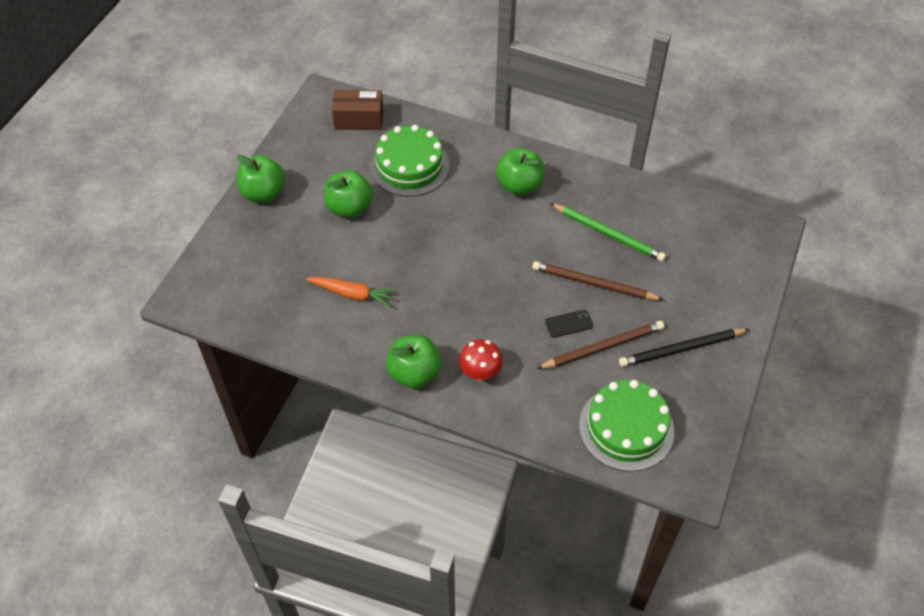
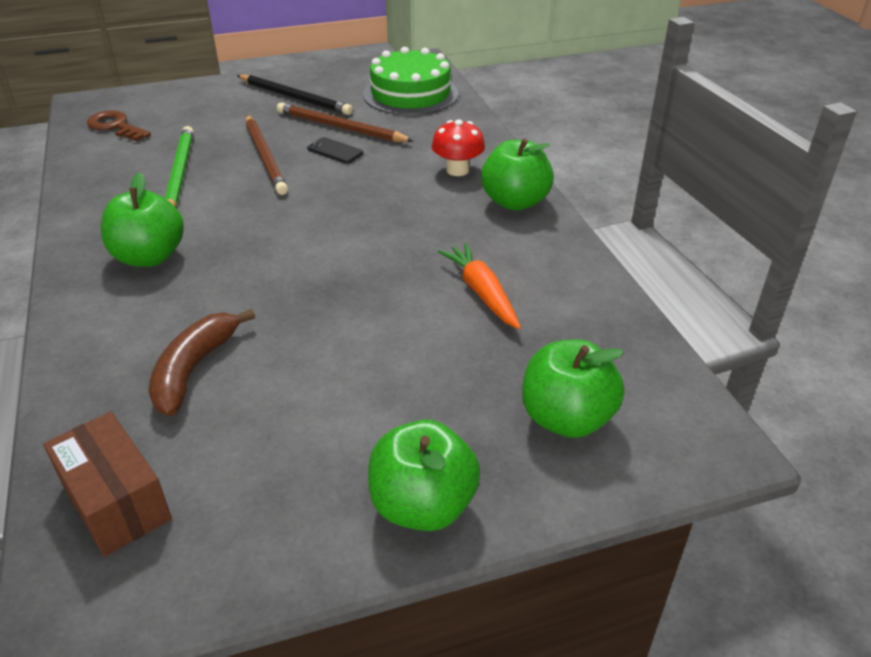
camera: 130 degrees left, 15 degrees down
(349, 208) = (344, 381): green apple -> green apple (566, 418)
(410, 166) = (194, 369): green cake -> brown banana
(711, 230) = (115, 126): none -> brown key

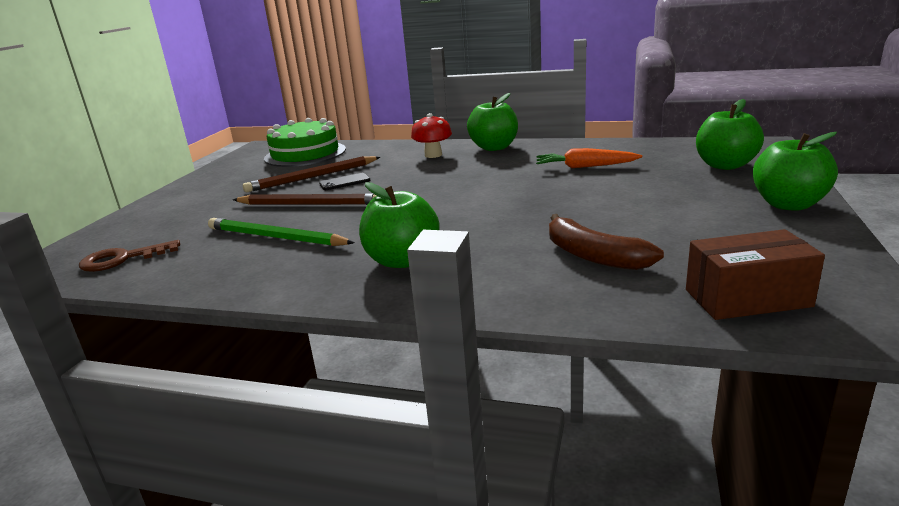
camera: 55 degrees left, 15 degrees down
(295, 98) = (232, 186): black pencil -> none

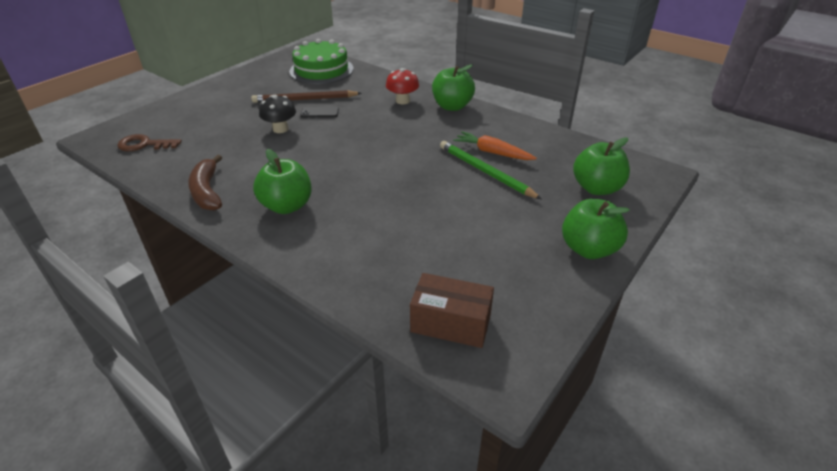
camera: 20 degrees right, 15 degrees up
(275, 237) = (236, 156): green pencil -> green pencil (485, 172)
(310, 204) = (280, 129): brown pencil -> black mushroom
(593, 256) = (400, 247): brown banana -> brown banana (207, 191)

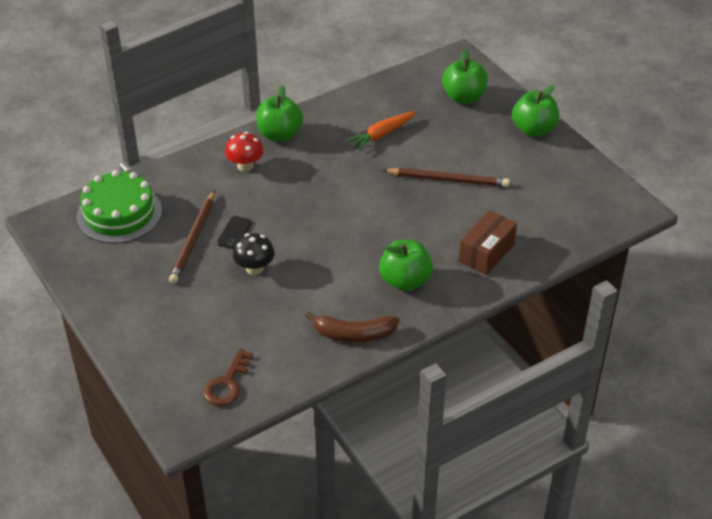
camera: 70 degrees left, 5 degrees up
(450, 323) = (582, 218): brown box -> brown box (486, 253)
(453, 203) = (448, 180): none -> brown pencil
(485, 172) = (410, 148): green pencil -> none

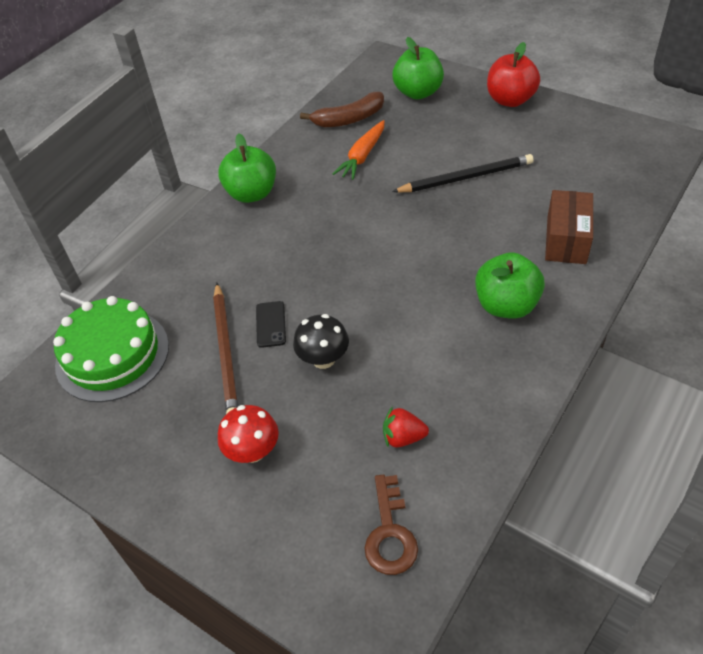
camera: 20 degrees left, 5 degrees up
(245, 166) = (234, 241): red mushroom -> red mushroom (253, 451)
(273, 335) = (403, 437): none -> red strawberry
(354, 334) = (497, 395): brown banana -> brown banana (349, 119)
(448, 180) = (466, 177): brown pencil -> black pencil
(533, 130) = (510, 100): green apple -> red apple

